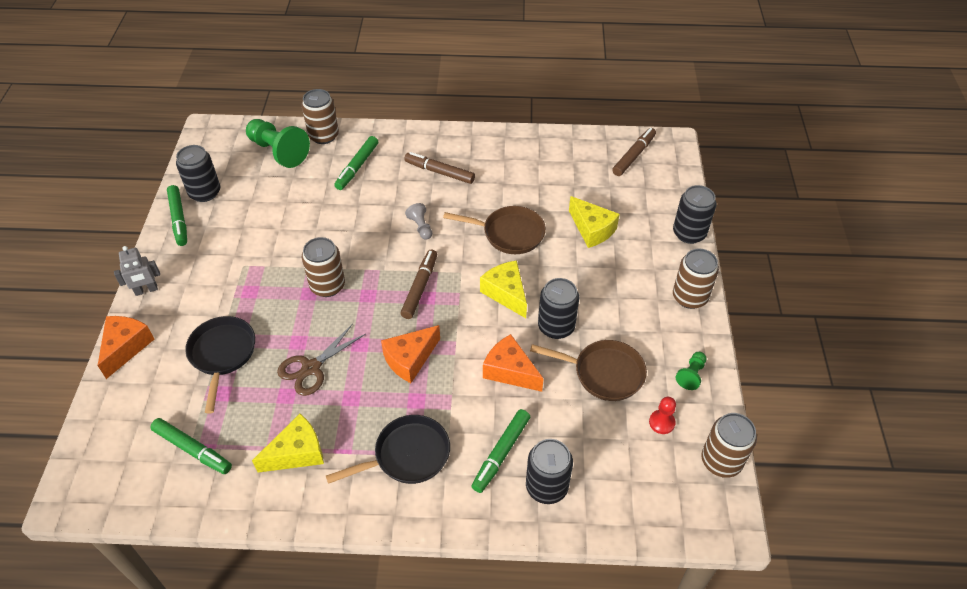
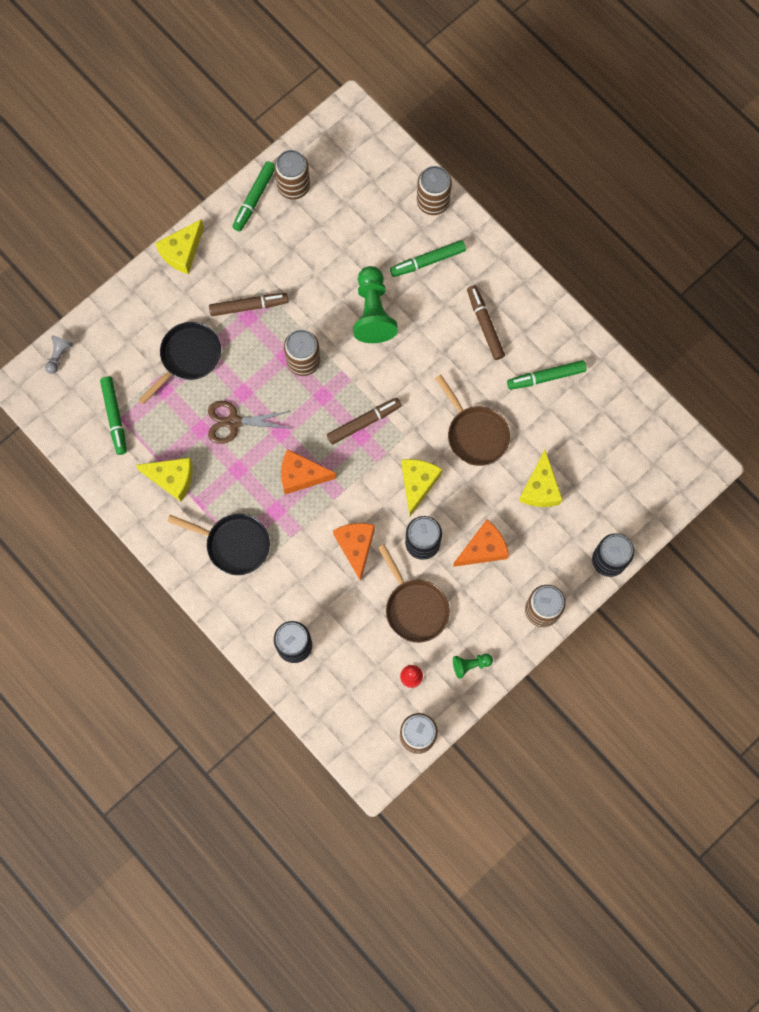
camera: 45 degrees right, 25 degrees up
(126, 347) = (134, 293): orange cheese -> orange cheese (483, 549)
(146, 290) = (182, 252): grey robot -> yellow cheese
(205, 192) = (293, 186): black can -> brown can
(278, 151) = (383, 189): green pawn -> green pawn (373, 312)
(420, 227) = (417, 367): grey pawn -> grey pawn (59, 356)
(501, 453) = (290, 598): green marker -> green marker (546, 377)
(634, 156) = (656, 450): brown marker -> brown marker (249, 306)

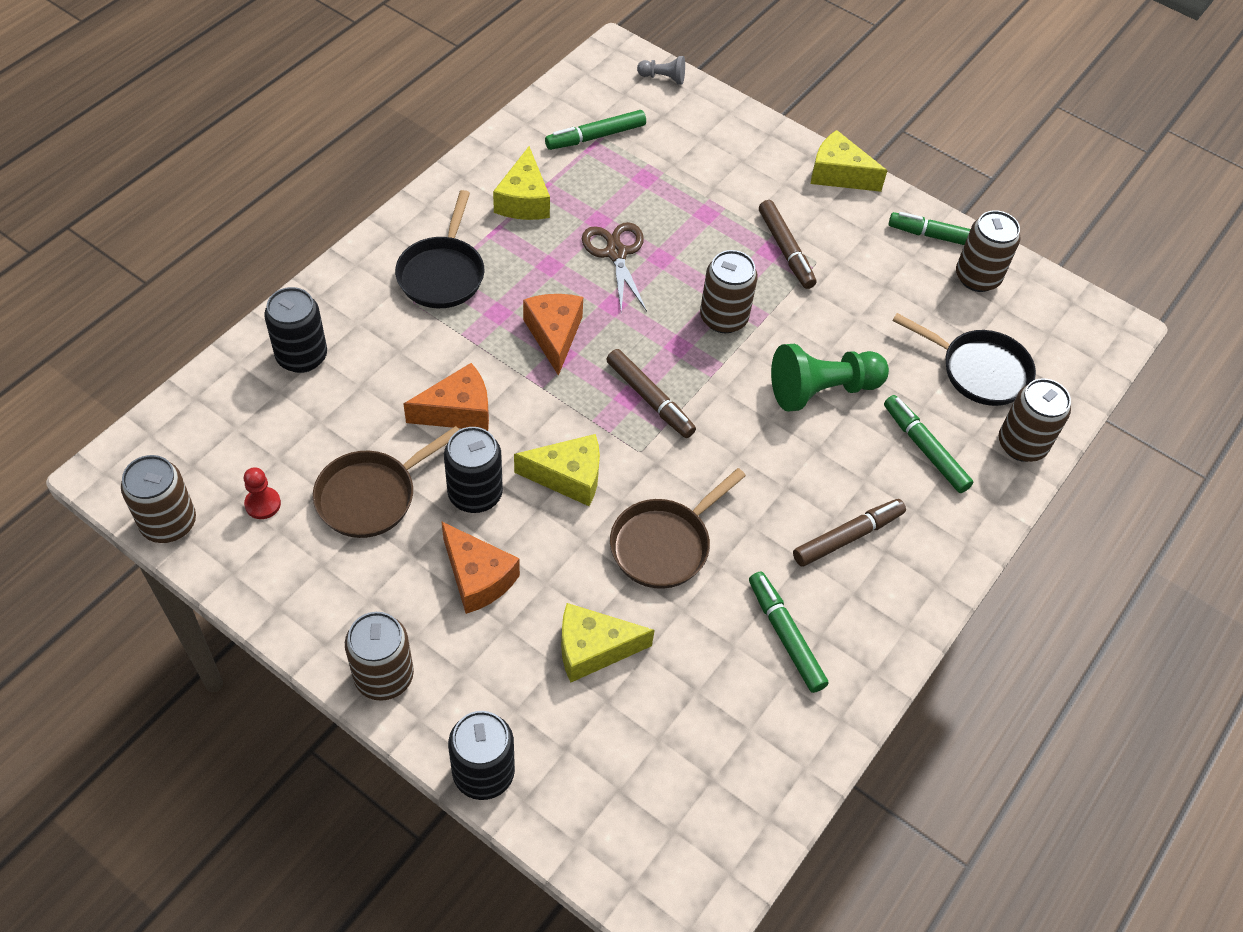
camera: 75 degrees right, 20 degrees down
(188, 357) = (695, 196): black pan -> black pan (979, 370)
(470, 665) = (285, 582): green pawn -> none

